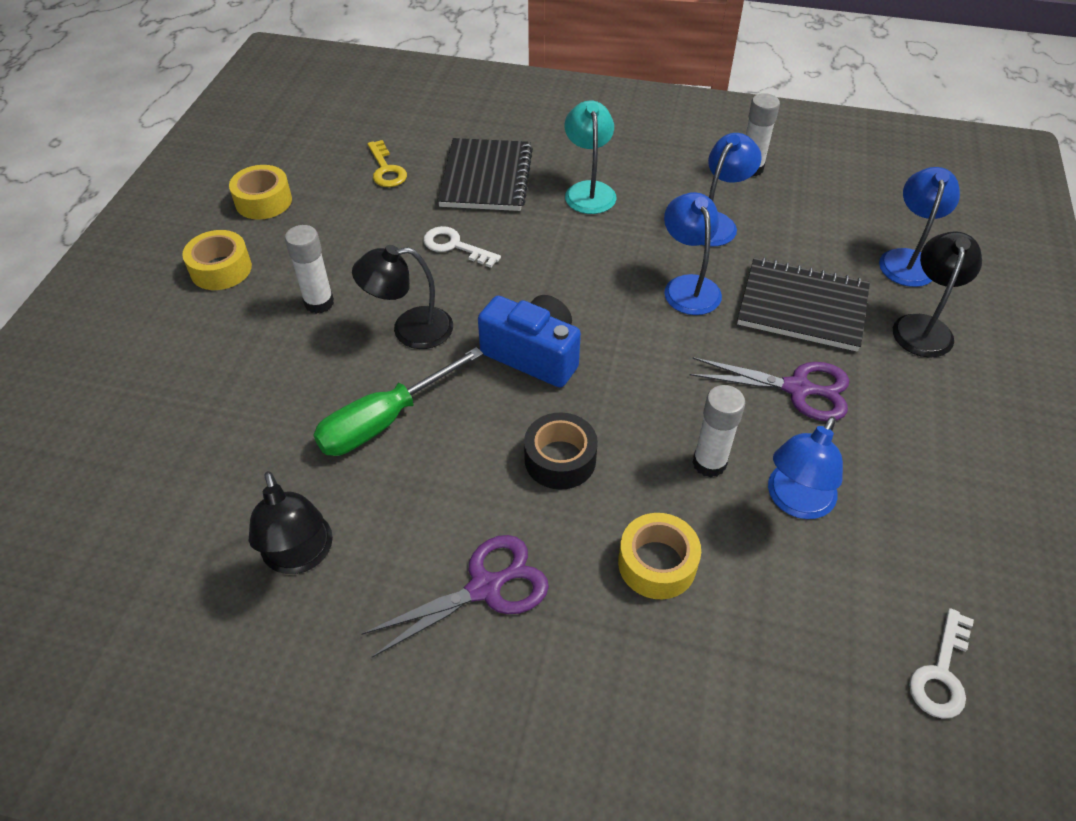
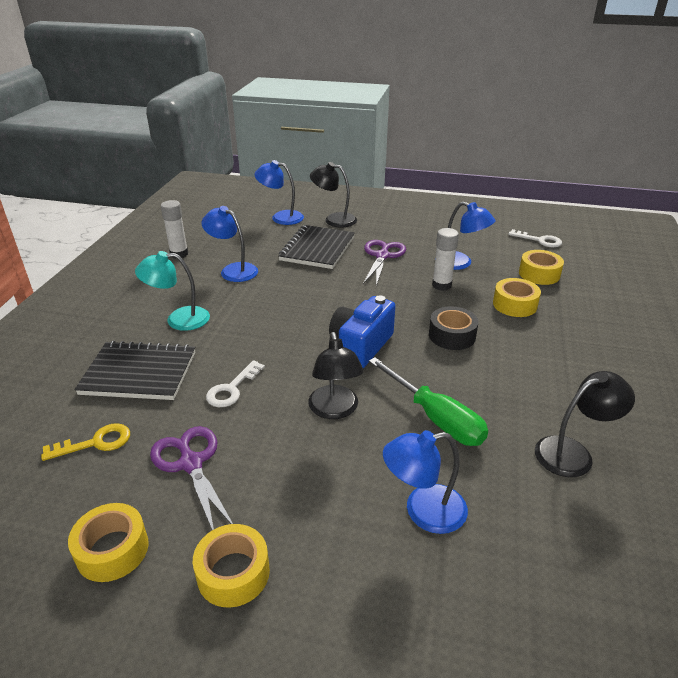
camera: 90 degrees left, 15 degrees down
(319, 303) = (298, 474): white glue stick -> none
(485, 588) = (557, 364): purple scissors -> purple scissors (191, 464)
(688, 286) = (295, 283): blue lamp -> blue lamp (423, 511)
(778, 632) = (539, 274): none -> yellow tape

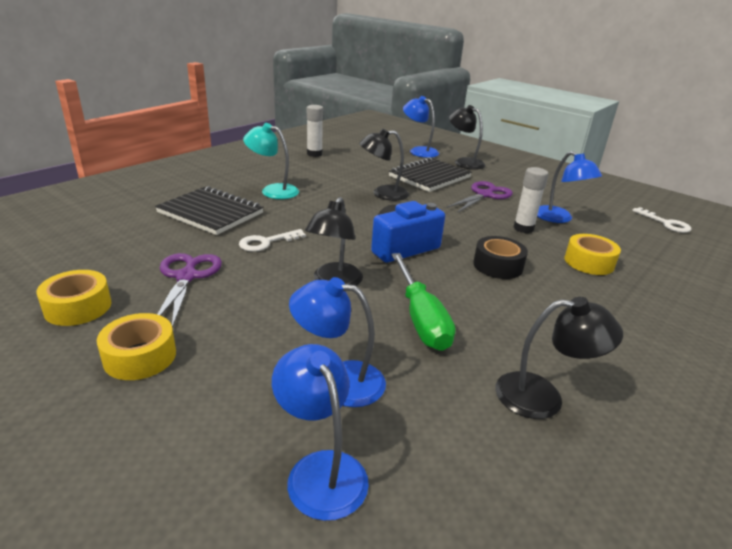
camera: 25 degrees right, 5 degrees down
(96, 443) = (138, 242): yellow key -> none
(233, 270) = (345, 173): blue lamp -> blue lamp (320, 470)
(291, 286) = (383, 194): none -> black lamp
(539, 274) = (640, 247): yellow tape -> none

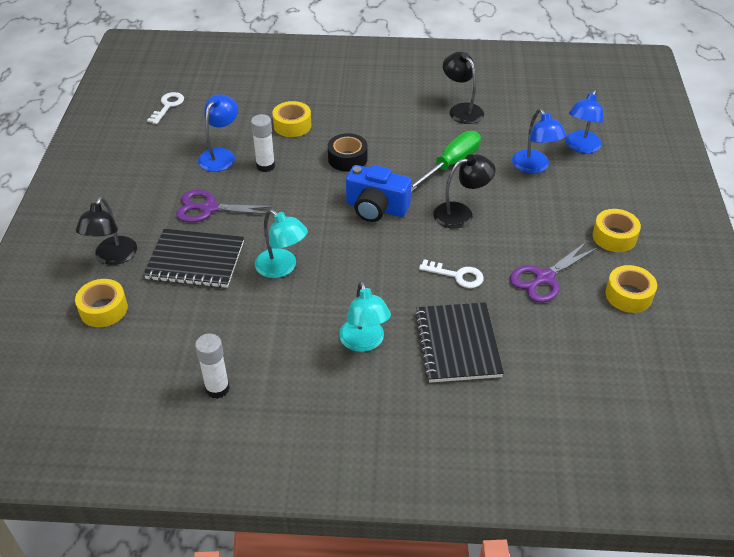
camera: 125 degrees left, 15 degrees up
(383, 194) = (282, 268): black lamp -> turquoise lamp
(419, 151) = (103, 309): blue lamp -> yellow tape

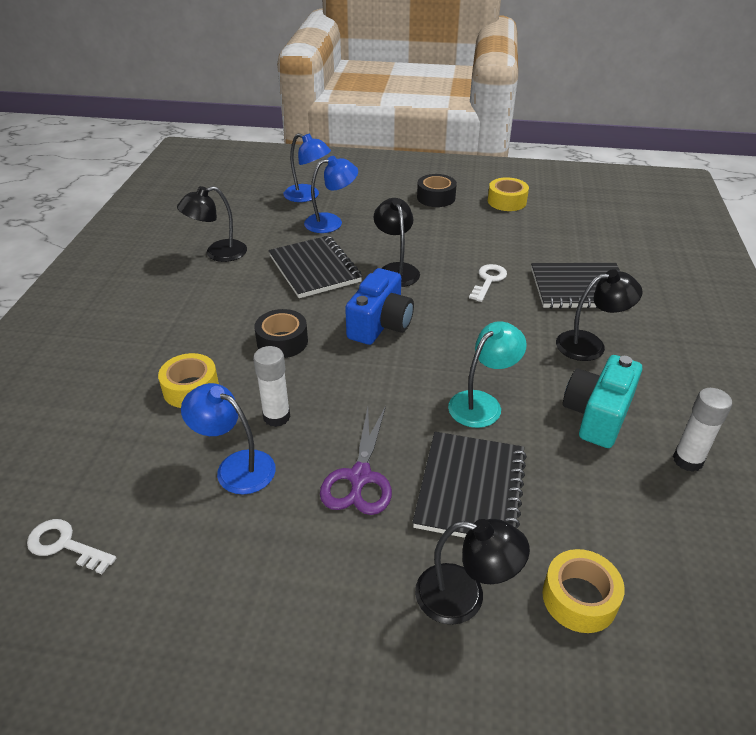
camera: 85 degrees left, 5 degrees down
(269, 337) = (597, 415): none -> turquoise camera
(364, 342) = (590, 344): turquoise lamp -> black lamp
(451, 164) = (314, 269): green screwdriver -> black notebook
(544, 278) = (489, 235): purple scissors -> none
(614, 237) = (436, 197): yellow tape -> black tape

